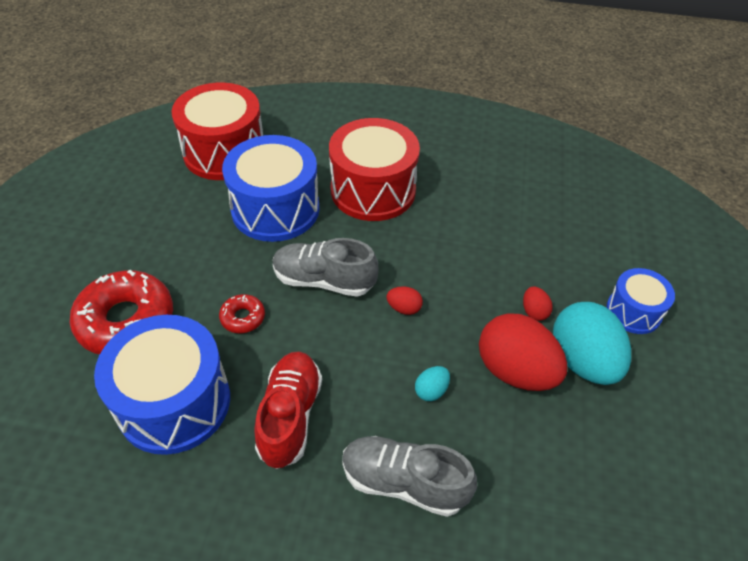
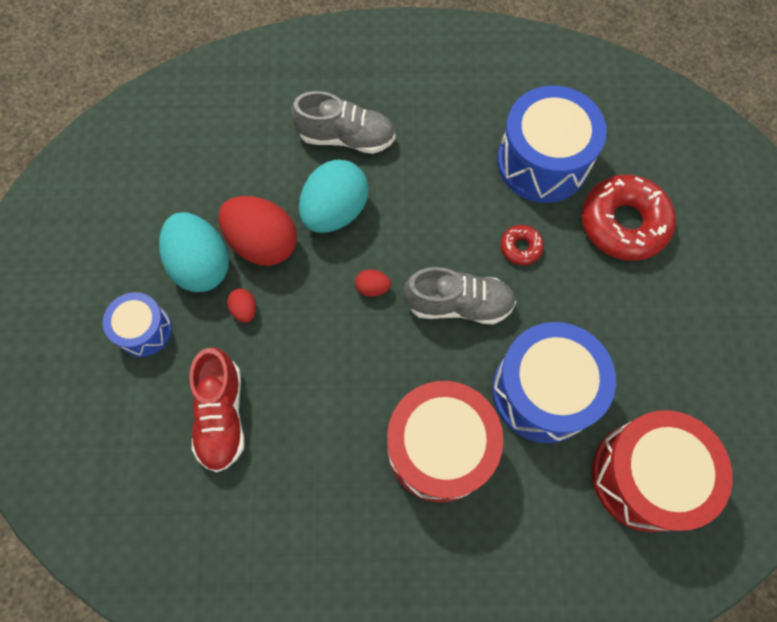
camera: 170 degrees right, 20 degrees up
(290, 416) = (446, 168): red shoe -> red shoe (222, 415)
(431, 390) = (335, 211): turquoise egg -> turquoise egg, size x2.31

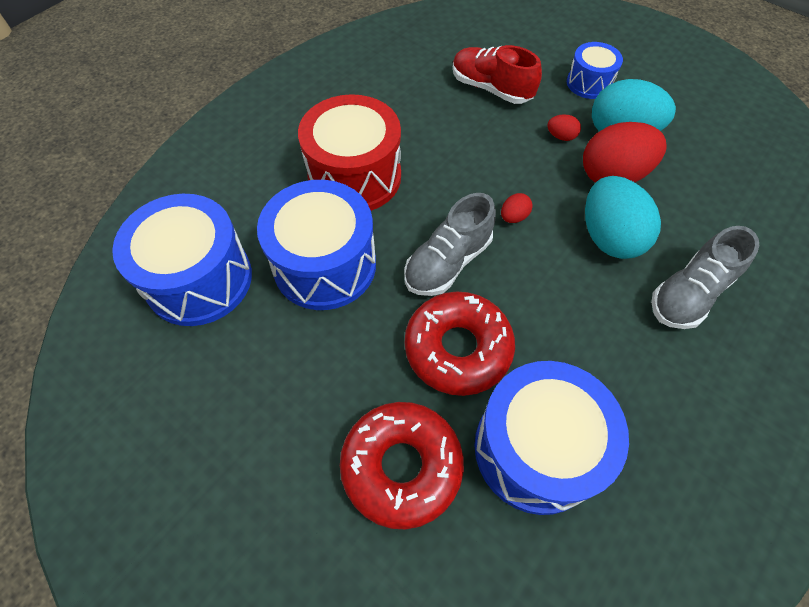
camera: 130 degrees right, 10 degrees down
(520, 247) = (458, 348): red donut -> red donut, size x2.14
(645, 476) = (199, 279): red drum -> blue drum

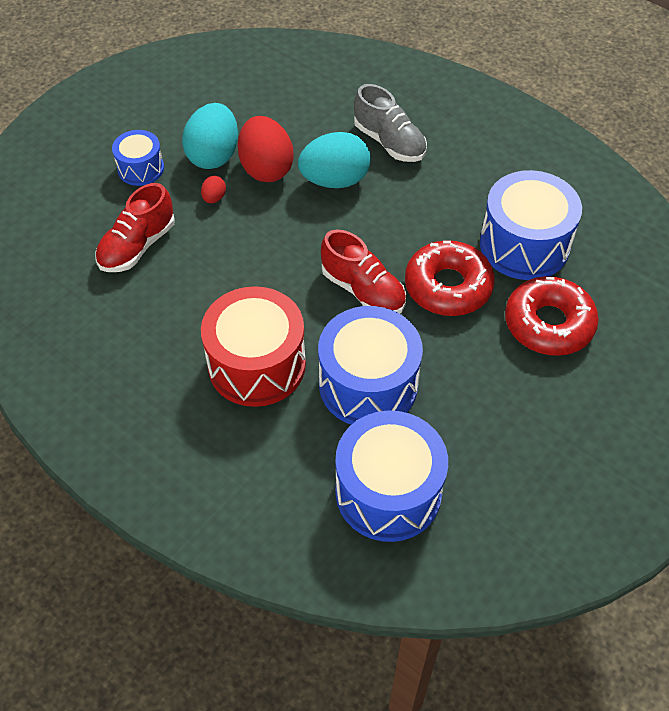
camera: 90 degrees left, 5 degrees down
(448, 262) = (363, 290): grey shoe -> red shoe
(513, 217) = (312, 241): red egg -> none

